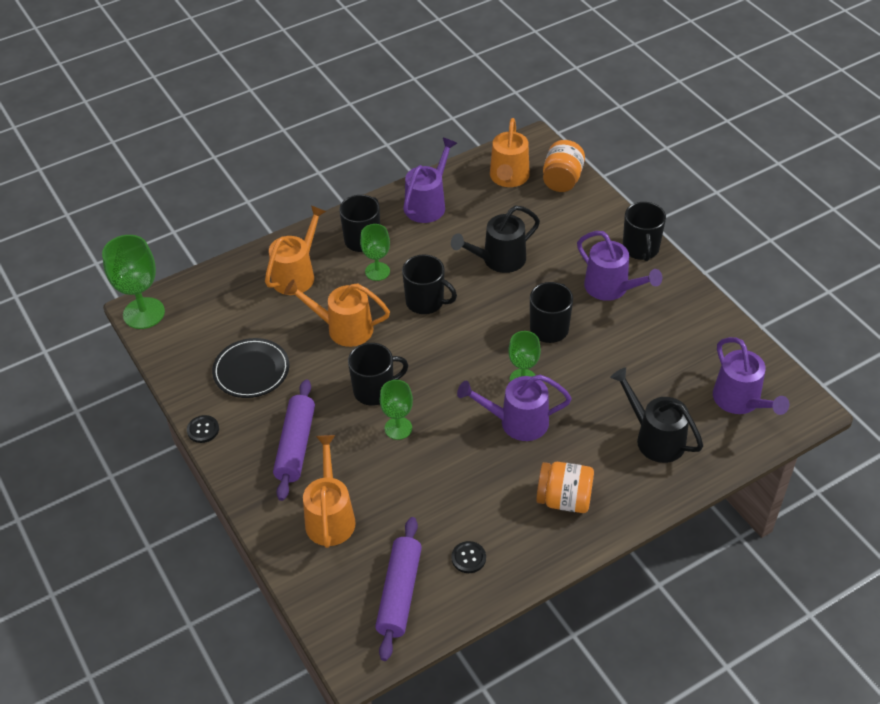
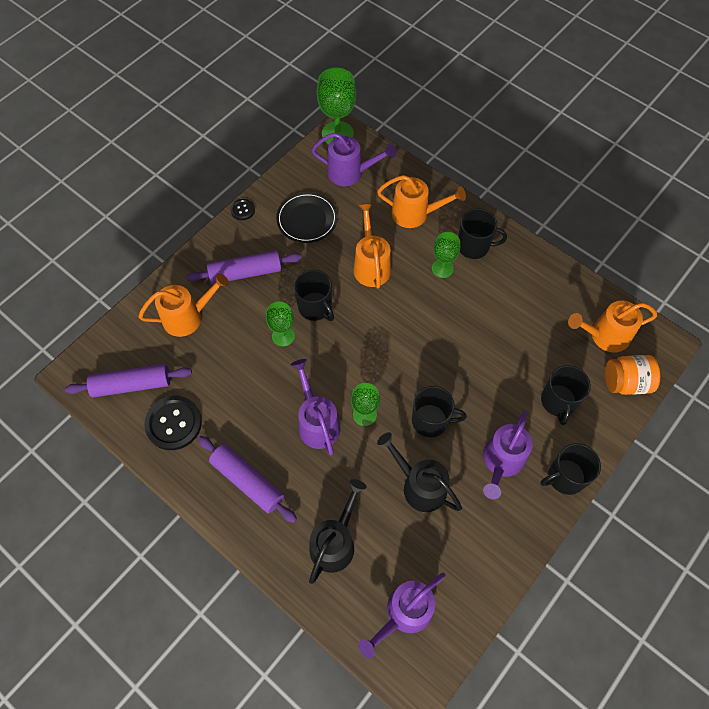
camera: 70 degrees right, 15 degrees up
(426, 302) = (423, 314): black mug -> black mug (558, 401)
(428, 204) = (539, 281): purple watering can -> purple watering can (350, 173)
(468, 558) = (174, 423): black button -> black button, size x1.99
(498, 260) = (495, 356): black watering can -> black watering can (419, 485)
(564, 499) = (247, 481): orange jar -> purple rolling pin

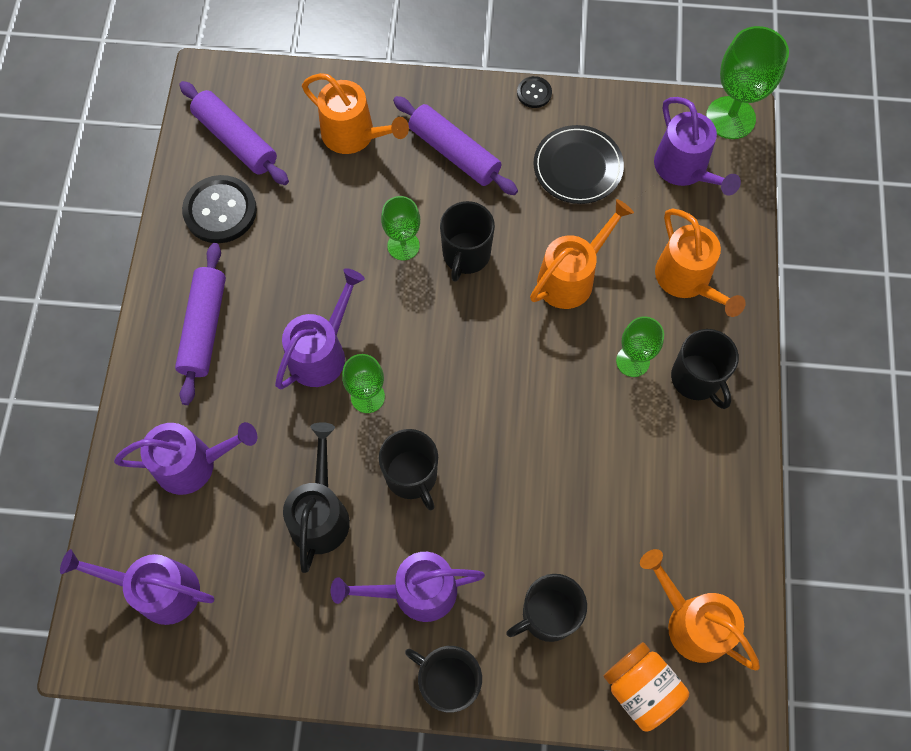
camera: 55 degrees right, 5 degrees up
(335, 542) = (194, 464): black watering can -> purple watering can

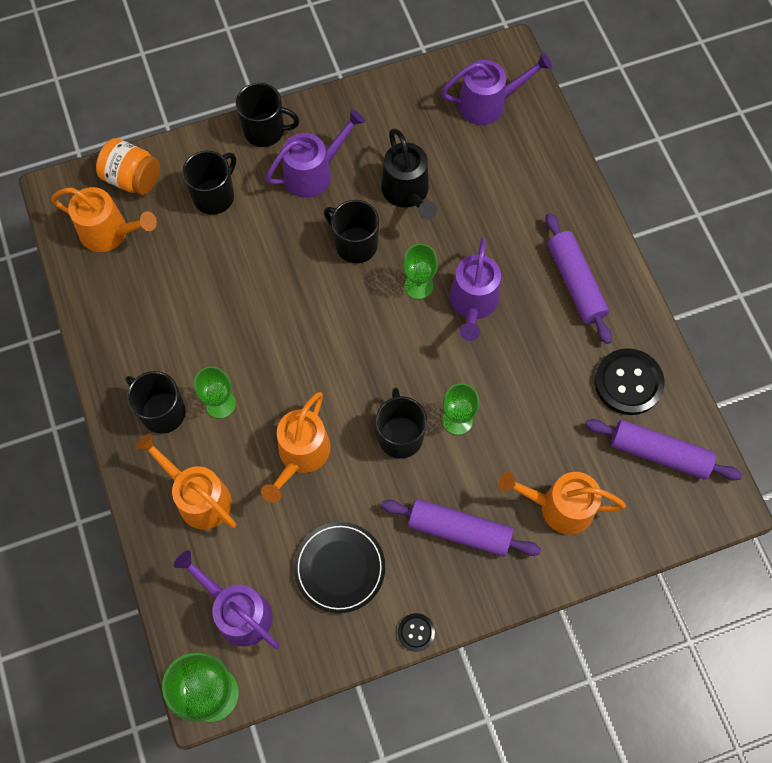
camera: 155 degrees right, 0 degrees up
(194, 464) = (517, 187): purple watering can -> none

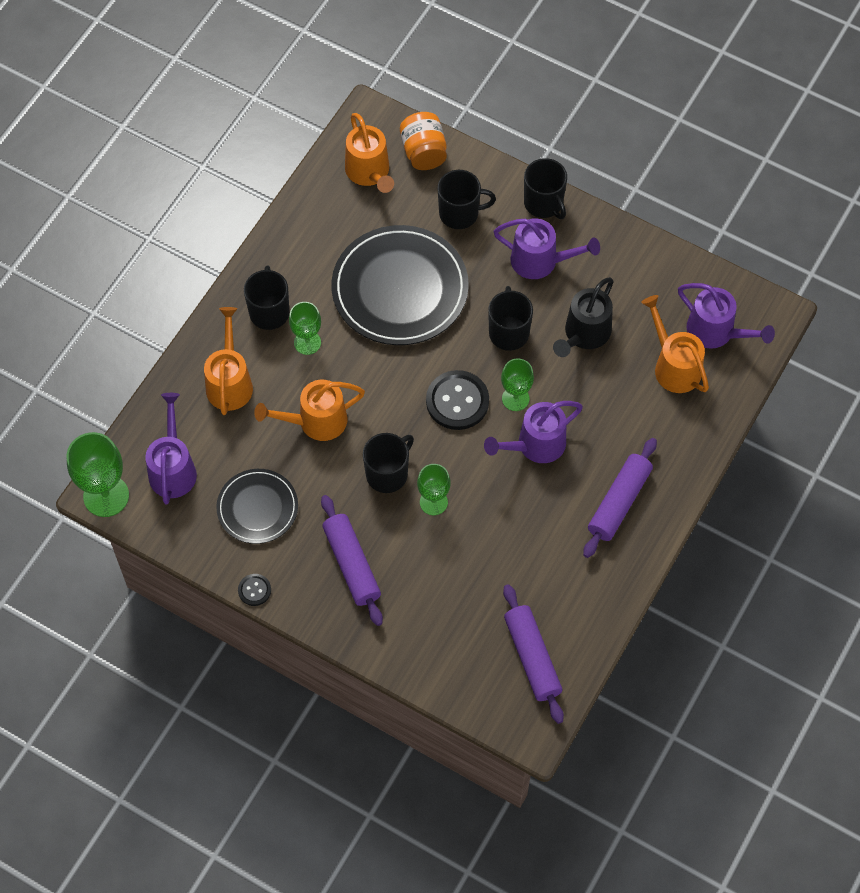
camera: 50 degrees right, 5 degrees down
(239, 293) = (400, 289): none -> black plate
(558, 507) = (428, 617): orange watering can -> orange watering can (673, 365)
(628, 382) = (570, 596): black button -> black button (457, 401)

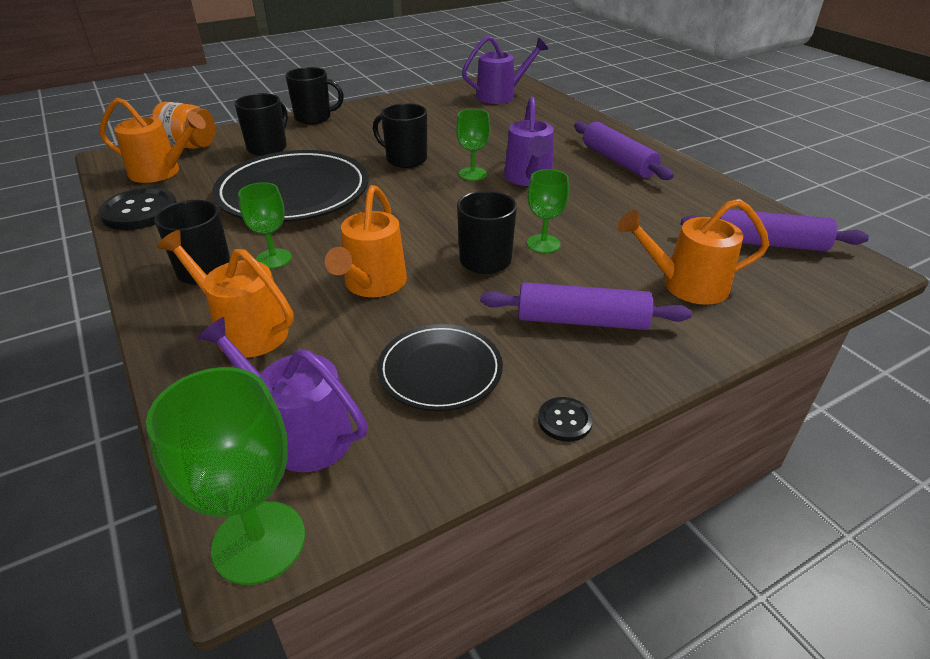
camera: 60 degrees left, 25 degrees down
(457, 401) = (444, 199): black button -> black button (140, 211)
(541, 261) = (360, 131): purple watering can -> none
(584, 335) = (447, 134): black watering can -> none
(673, 365) = (512, 113): orange watering can -> orange watering can (685, 285)

